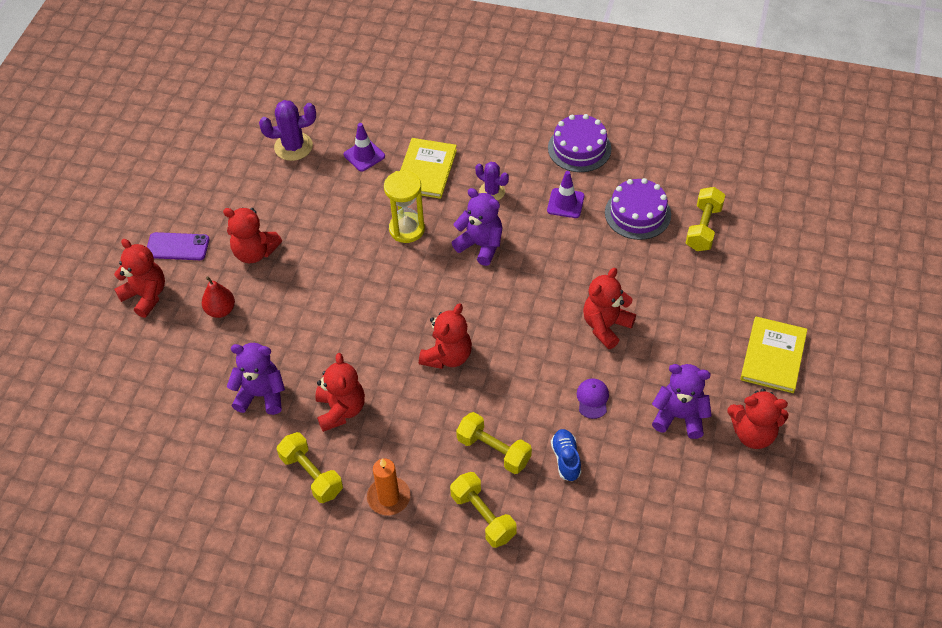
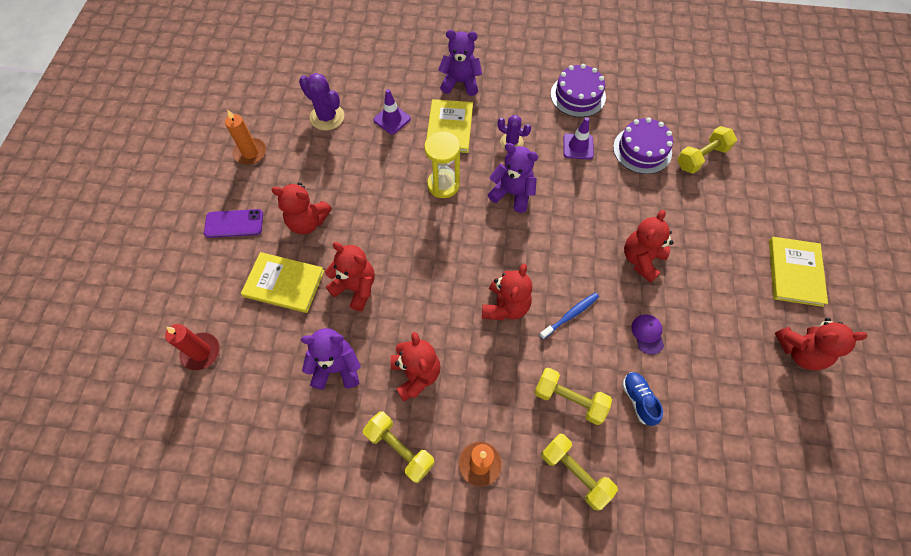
camera: 10 degrees left, 10 degrees up
(127, 366) = (201, 352): none -> red candle
(146, 296) = (210, 276): red teddy bear -> red teddy bear (356, 288)
(205, 176) = (250, 153): none -> orange candle
(220, 310) = (284, 283): red pear -> yellow book
(293, 146) = (327, 117): purple cactus -> purple cactus turned 60 degrees clockwise
(514, 372) = (570, 315): none -> blue toothbrush
(679, 416) = (730, 342): purple teddy bear -> purple teddy bear (460, 82)
(703, 228) = (701, 157): yellow dumbbell -> yellow dumbbell turned 45 degrees clockwise

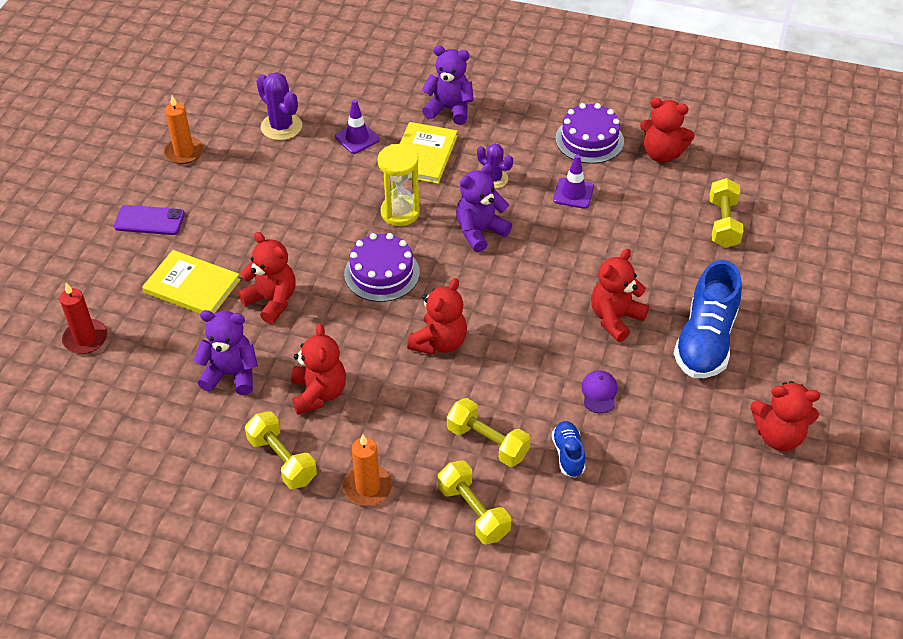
camera: 10 degrees right, 15 degrees down
(308, 222) = (233, 229): red teddy bear -> red teddy bear (662, 154)
(512, 193) = (480, 232): purple teddy bear -> purple teddy bear turned 75 degrees counterclockwise
(570, 315) = (513, 361): blue toothbrush -> none
(642, 150) = (651, 206): purple cake -> purple cake (382, 273)
(701, 157) = (723, 223): yellow dumbbell -> yellow dumbbell turned 60 degrees counterclockwise
(718, 270) = (705, 341): none -> blue shoe
(795, 272) = (800, 356): yellow book -> none

